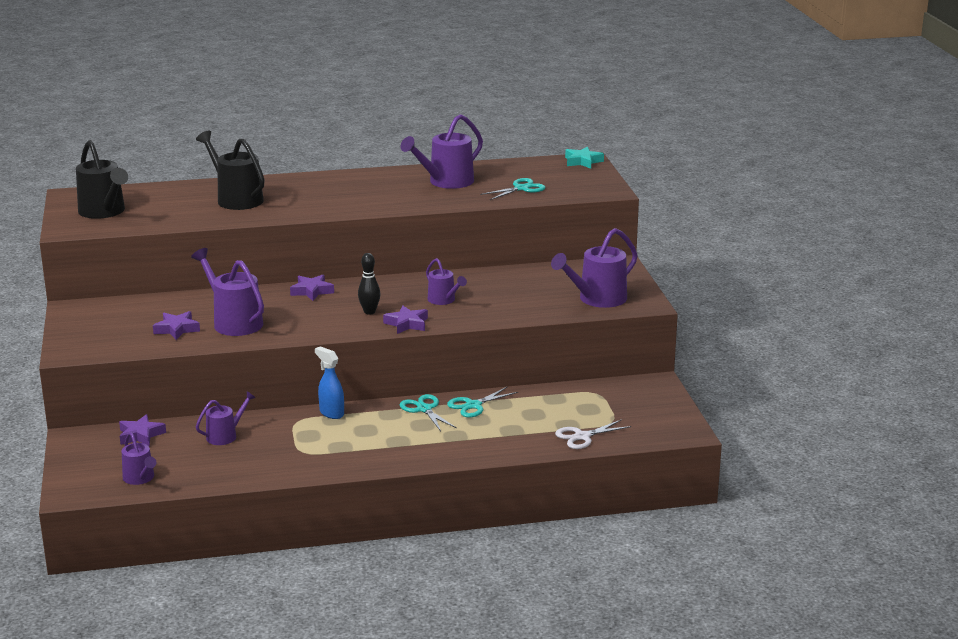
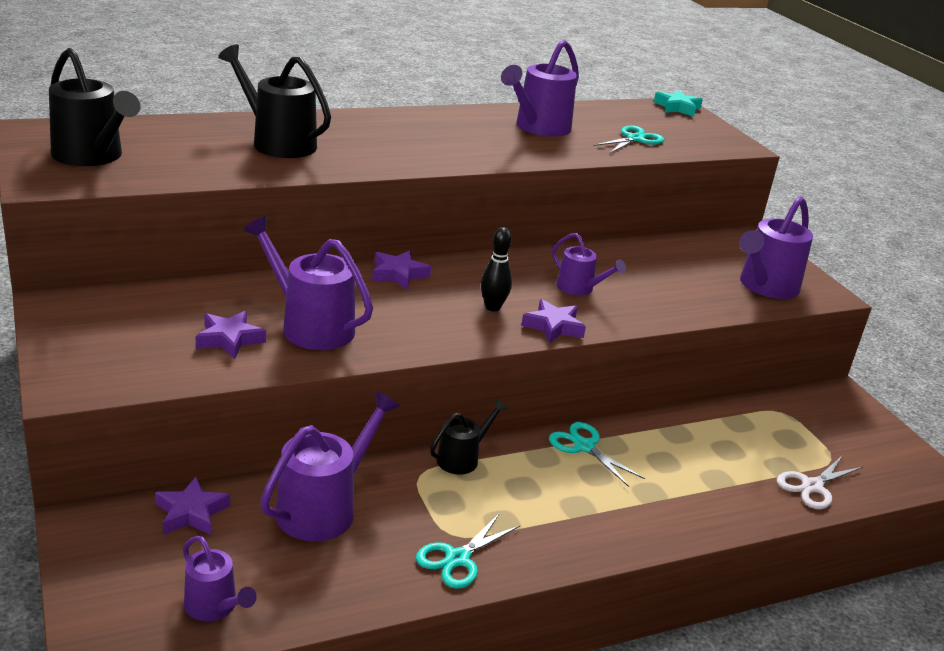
camera: 15 degrees left, 5 degrees up
(225, 436) = (323, 508): purple watering can -> purple watering can, size x1.71
(331, 413) = (462, 458): blue spray bottle -> black watering can
(473, 405) = (644, 438): turquoise scissors -> turquoise scissors (458, 558)

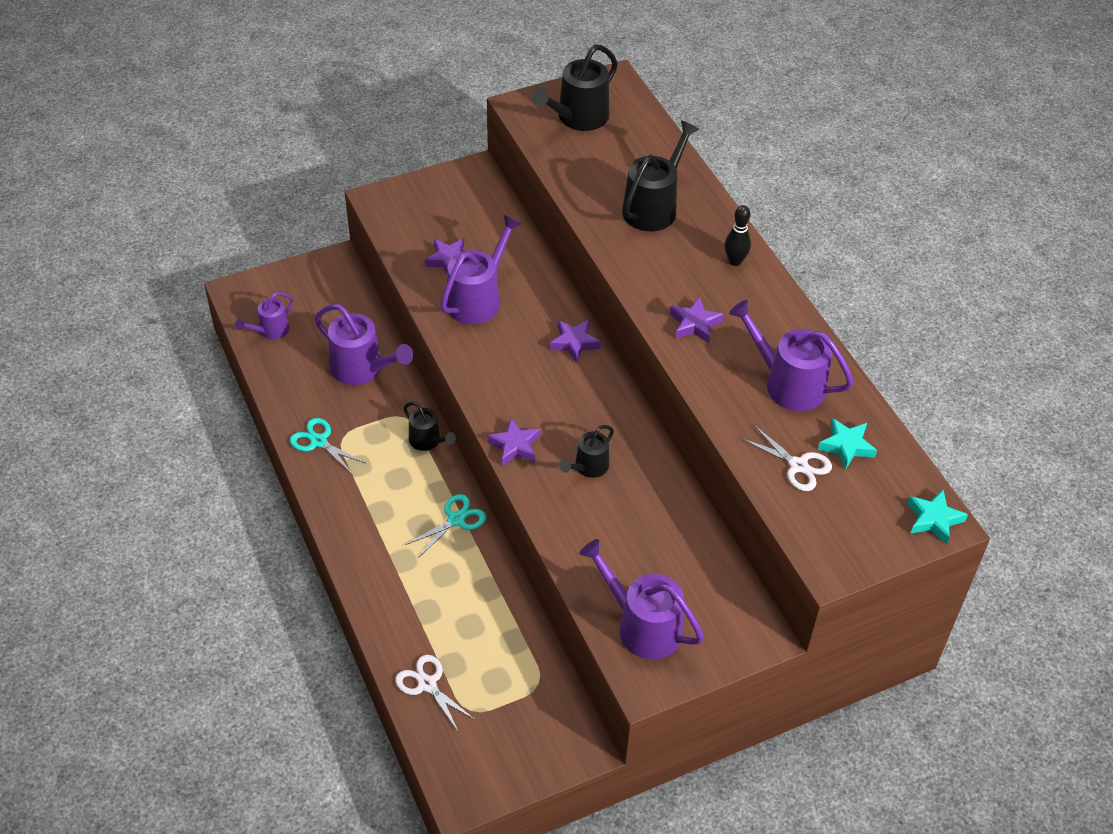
camera: 90 degrees right, 20 degrees up
(191, 513) = (350, 306): purple star -> purple star (694, 324)
(493, 307) = (536, 405): black bowling pin -> black bowling pin (735, 261)
(579, 288) = (588, 467): purple watering can -> black watering can
(608, 120) = (846, 446): none -> turquoise star
(635, 139) = (798, 465): turquoise scissors -> white scissors

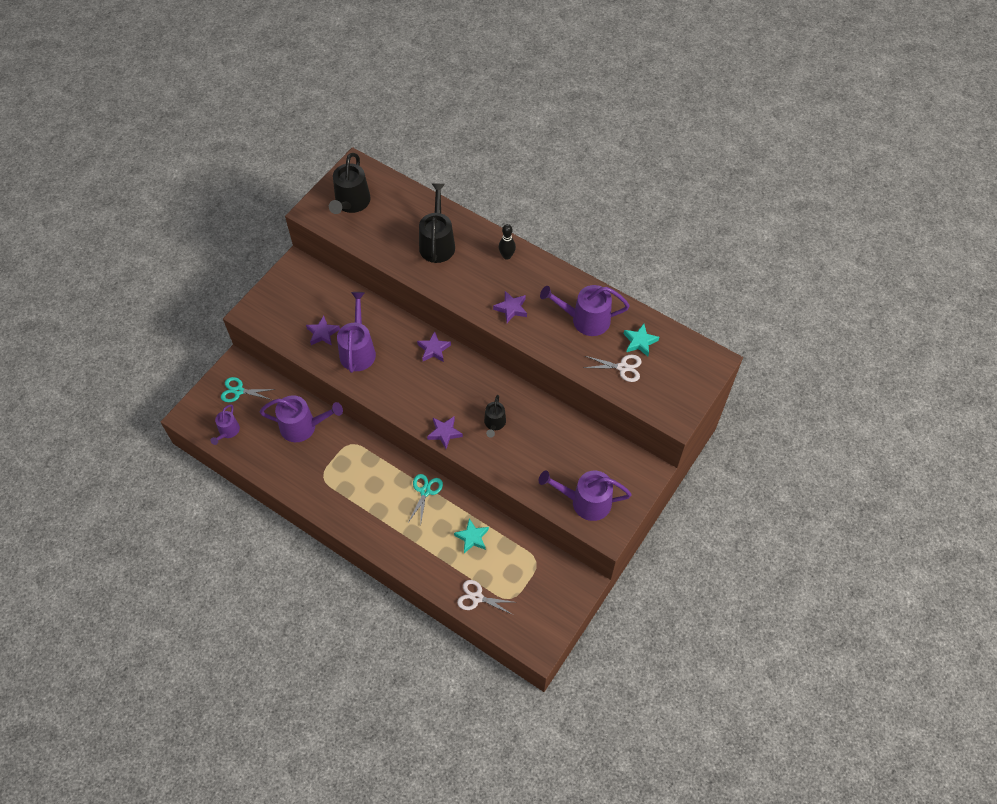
camera: 30 degrees left, 10 degrees up
(319, 441) = (310, 487): turquoise scissors -> turquoise scissors (239, 391)
(427, 441) = (375, 451): black watering can -> none
(933, 519) = (709, 361): turquoise star -> turquoise star (472, 537)

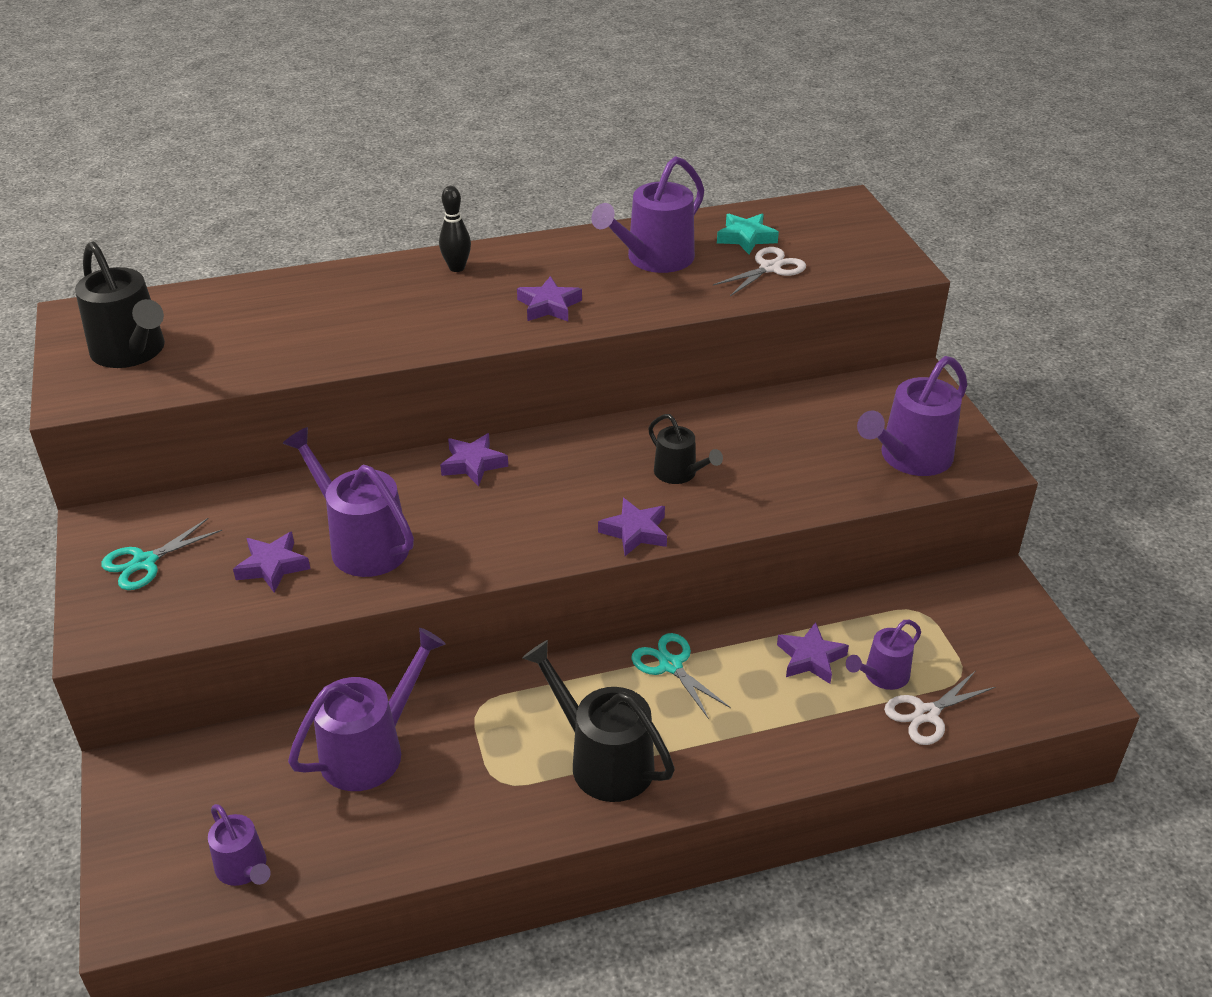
camera: 50 degrees left, 20 degrees down
(239, 391) = (184, 800): turquoise scissors -> turquoise scissors (145, 562)
(437, 243) = (339, 312): black watering can -> black watering can (603, 761)
(472, 537) = (810, 658): turquoise star -> purple star
(485, 569) = (882, 676): none -> purple watering can

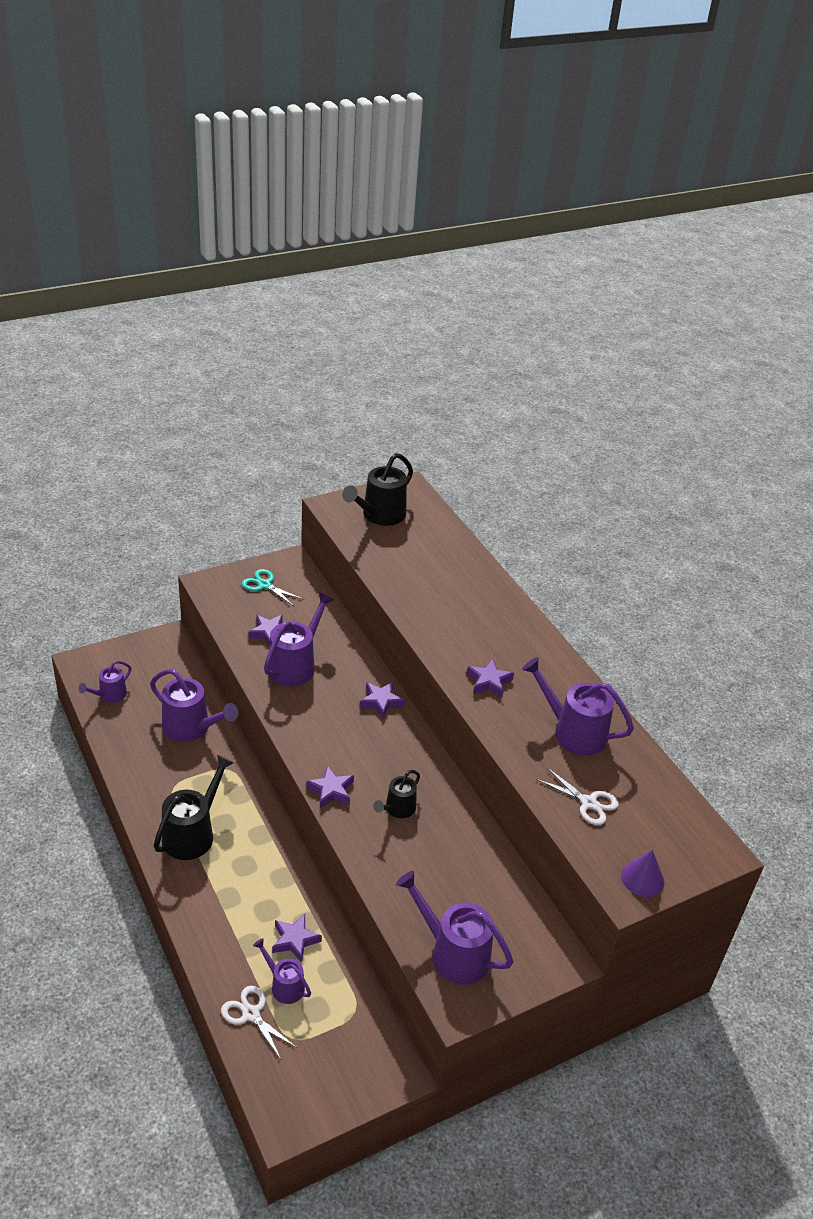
camera: 75 degrees right, 0 degrees up
(457, 268) = (520, 630): black bowling pin -> none
(671, 665) = (276, 860): turquoise scissors -> none
(746, 238) = (629, 785): turquoise star -> none
(881, 254) = (642, 878): none -> purple cone

